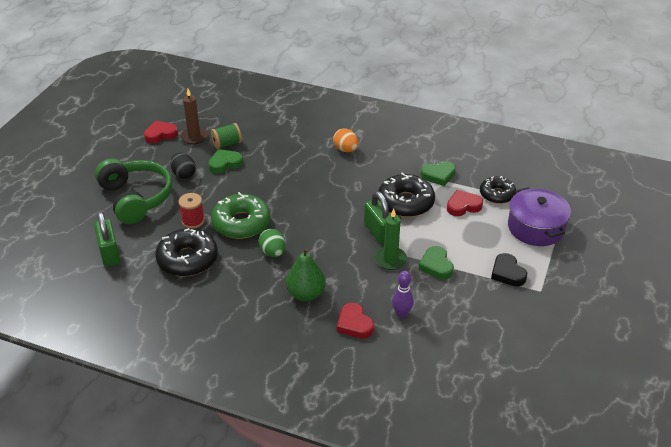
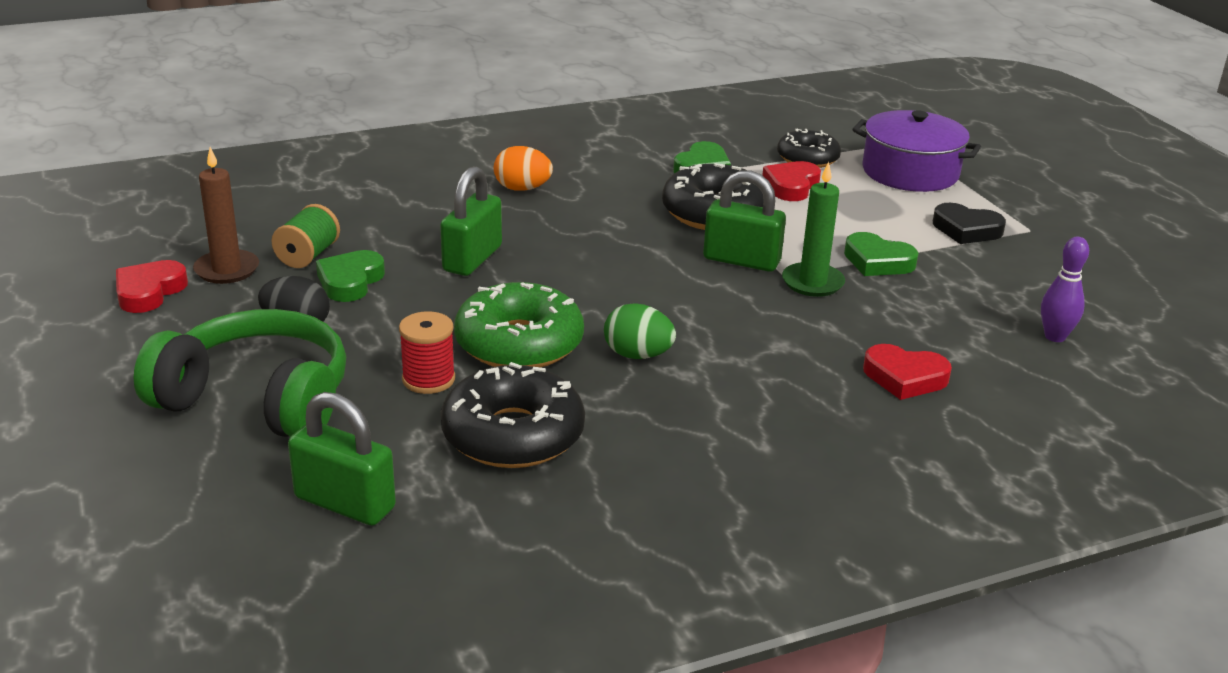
camera: 45 degrees left, 10 degrees down
(278, 175) = (472, 259): none -> green padlock
(306, 294) = (778, 379): green pear -> none
(401, 313) = (936, 333): purple bowling pin -> purple bowling pin (1055, 337)

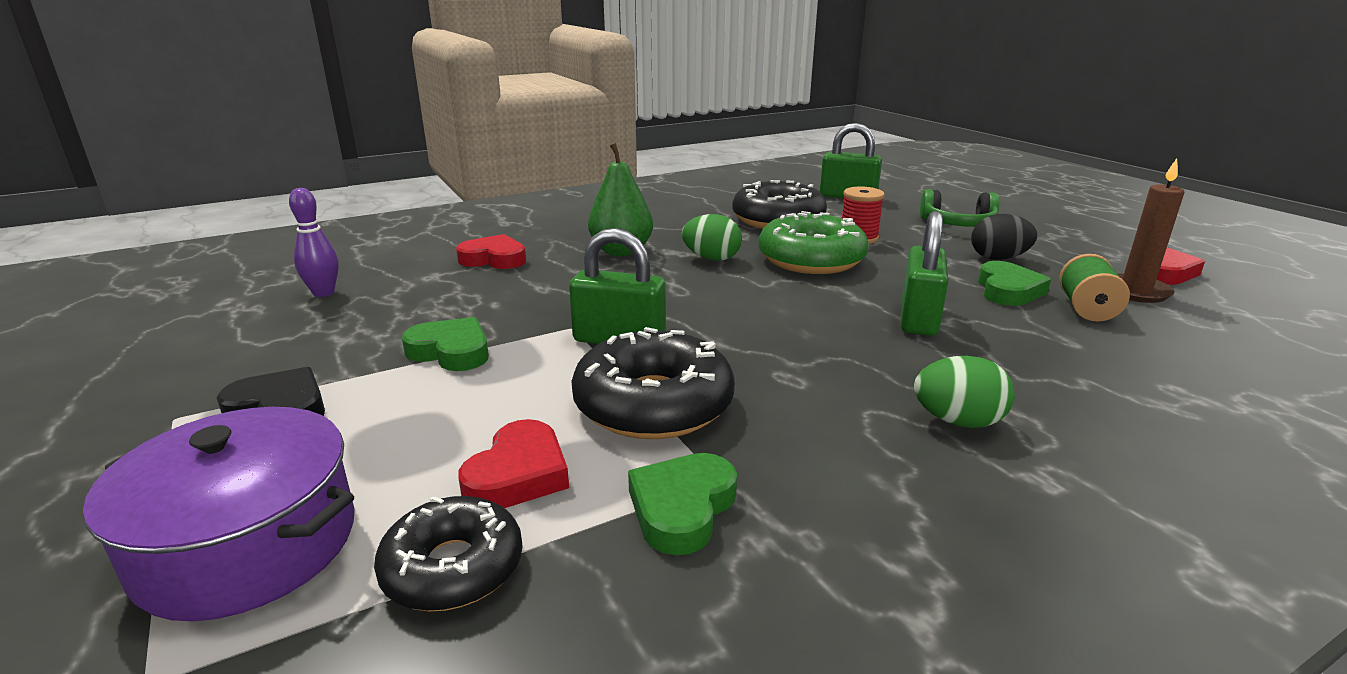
camera: 175 degrees right, 5 degrees down
(257, 399) = (957, 224): green headphones -> green headphones, size x0.58
(522, 189) = (958, 421): orange egg -> green egg
(748, 379) = (621, 251): none -> green pear
(812, 283) = (542, 322): green candle -> none

